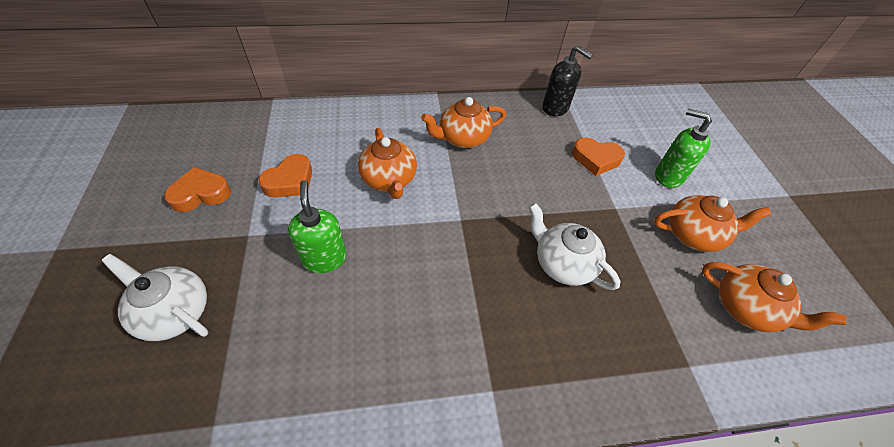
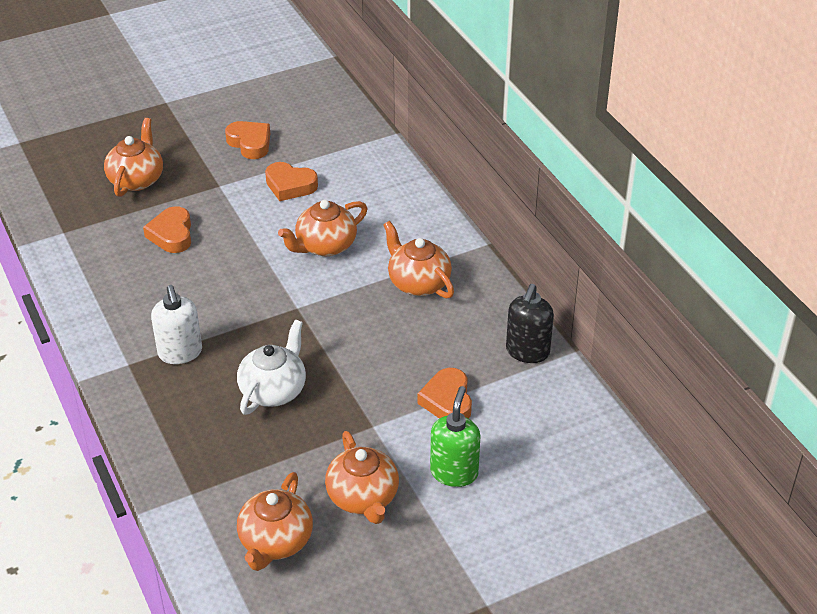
camera: 75 degrees right, 10 degrees down
(174, 312) = (136, 180): white teapot -> orange teapot
(298, 297) = (172, 234): none -> orange heart
(324, 258) = (214, 235): green soap dispenser -> none
(491, 331) = (180, 353): none -> white soap dispenser

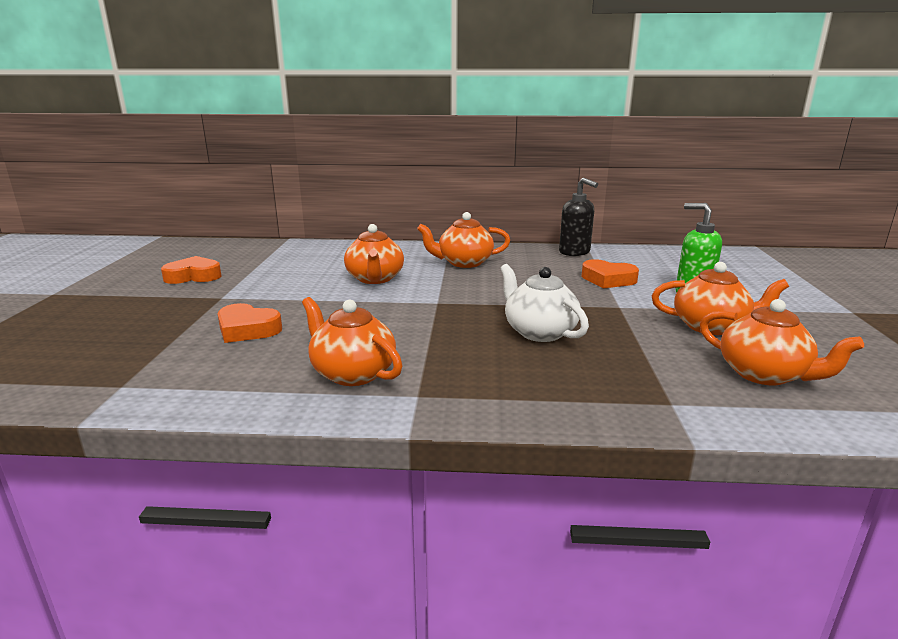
camera: 60 degrees left, 20 degrees down
(136, 180) = (129, 328): orange teapot -> orange teapot (352, 373)
(180, 353) = (435, 362): white soap dispenser -> none
(290, 185) = (278, 275): orange heart -> none

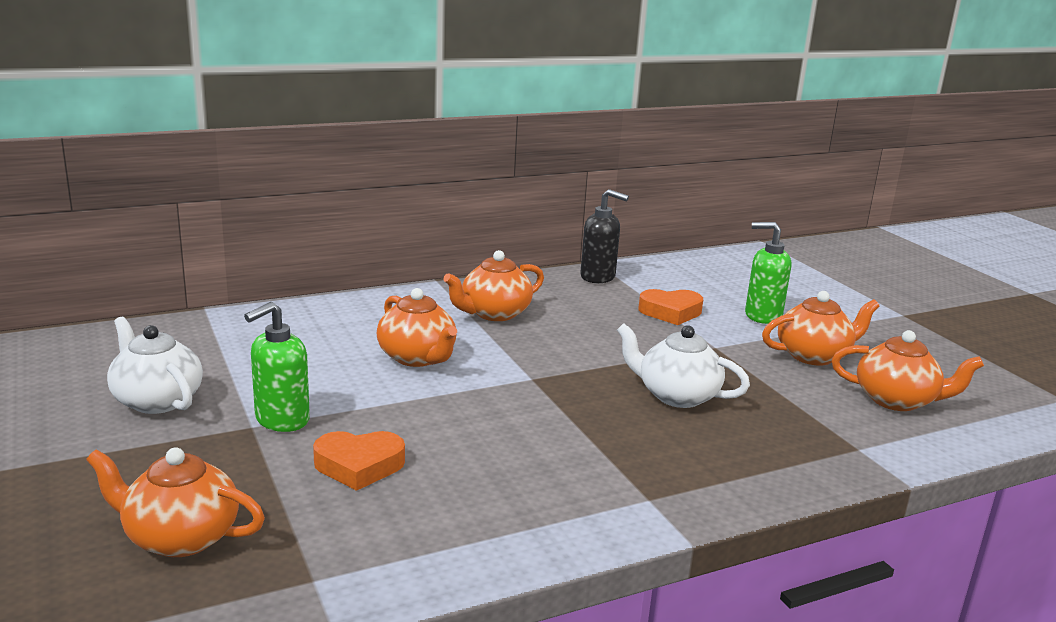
camera: 30 degrees left, 0 degrees up
(193, 276) = (157, 400): orange heart -> white teapot
(242, 297) = (281, 420): none -> green soap dispenser
(352, 373) = (556, 491): orange teapot -> orange teapot (180, 537)

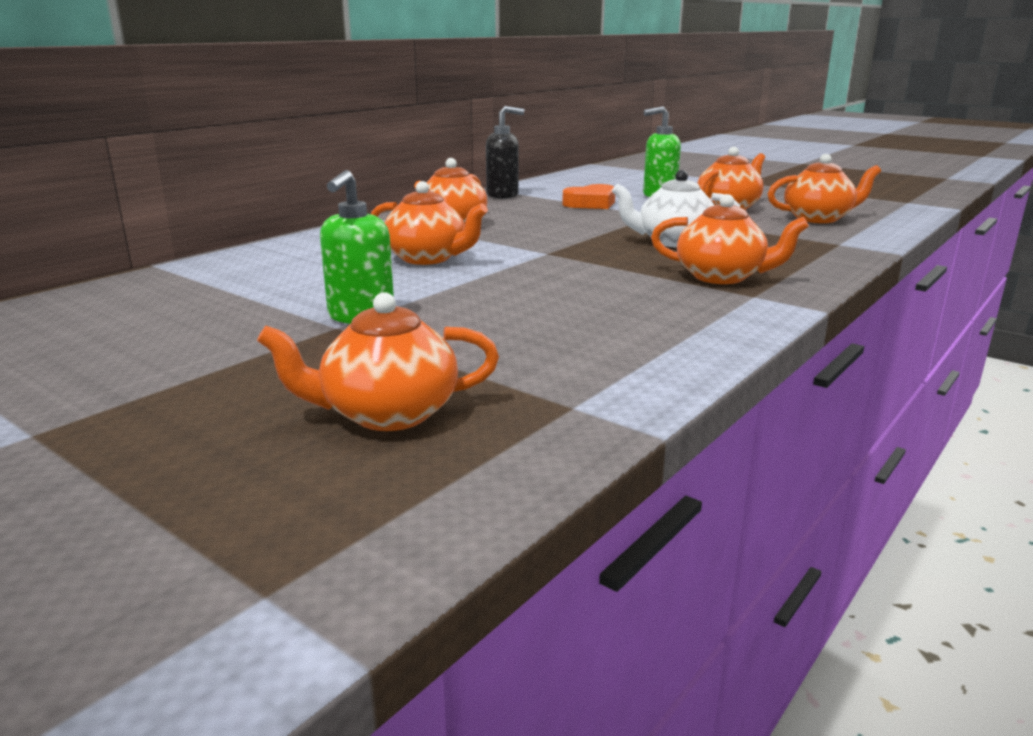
camera: 25 degrees left, 0 degrees up
(157, 400) = (199, 331): white teapot -> none
(359, 466) = (487, 328): orange heart -> none
(653, 462) = (721, 277): none -> orange teapot

